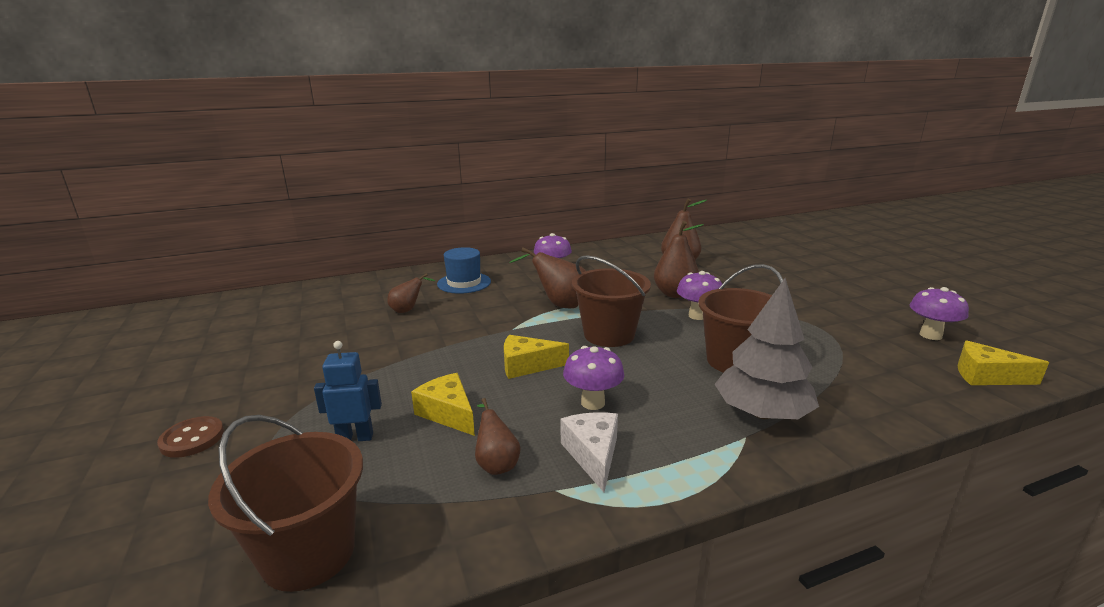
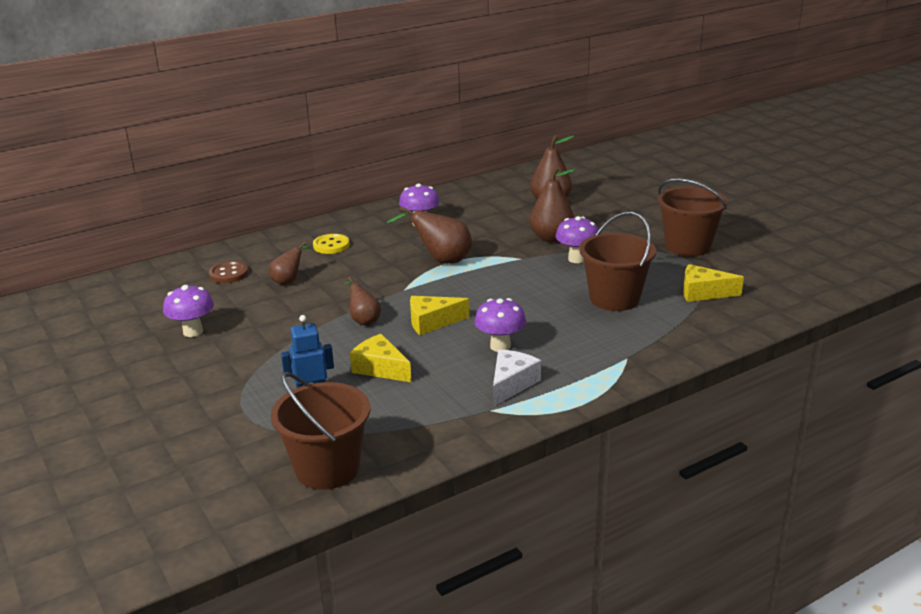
camera: 10 degrees left, 5 degrees up
(192, 439) = (170, 413): brown button -> brown button (228, 274)
(464, 283) = (331, 245): blue hat -> yellow button
(496, 463) = (438, 399): brown pear -> brown pear (363, 320)
(593, 455) = (511, 384): white cheese -> white cheese turned 45 degrees clockwise
(609, 335) = (498, 286): brown bucket -> brown bucket (688, 246)
(761, 413) = (638, 339): grey tree -> none
(930, 335) = (782, 257): purple mushroom -> purple mushroom (193, 332)
(986, 376) = (818, 289): yellow cheese -> yellow cheese (703, 293)

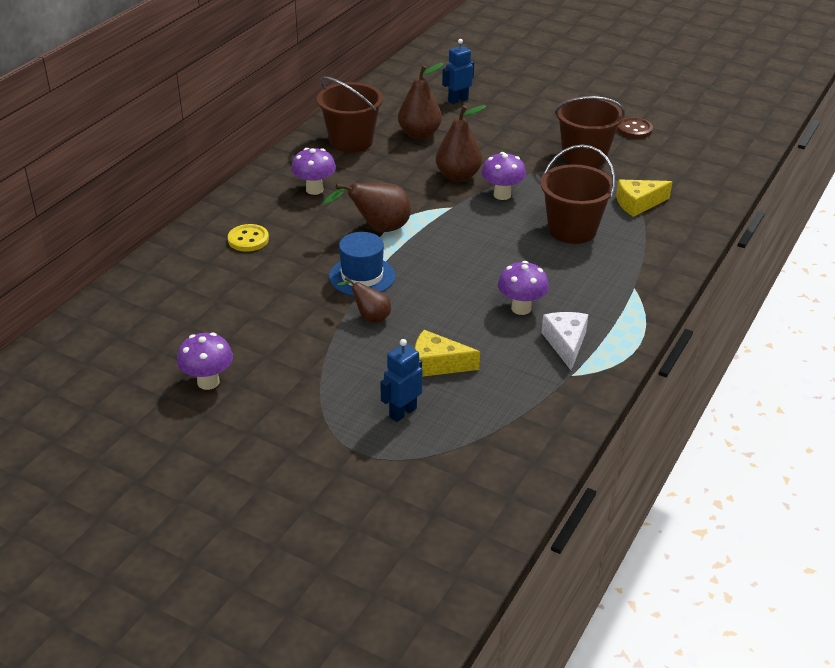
camera: 30 degrees left, 10 degrees up
(228, 274) = (172, 303): brown button -> brown button (634, 129)
(289, 281) = (247, 294): brown pear -> none
(327, 468) = (491, 479): brown bucket -> brown bucket (351, 141)
(390, 290) = (362, 276): none -> blue hat
(432, 322) = (436, 301): yellow cheese -> none
(611, 185) = (458, 100): none -> blue robot

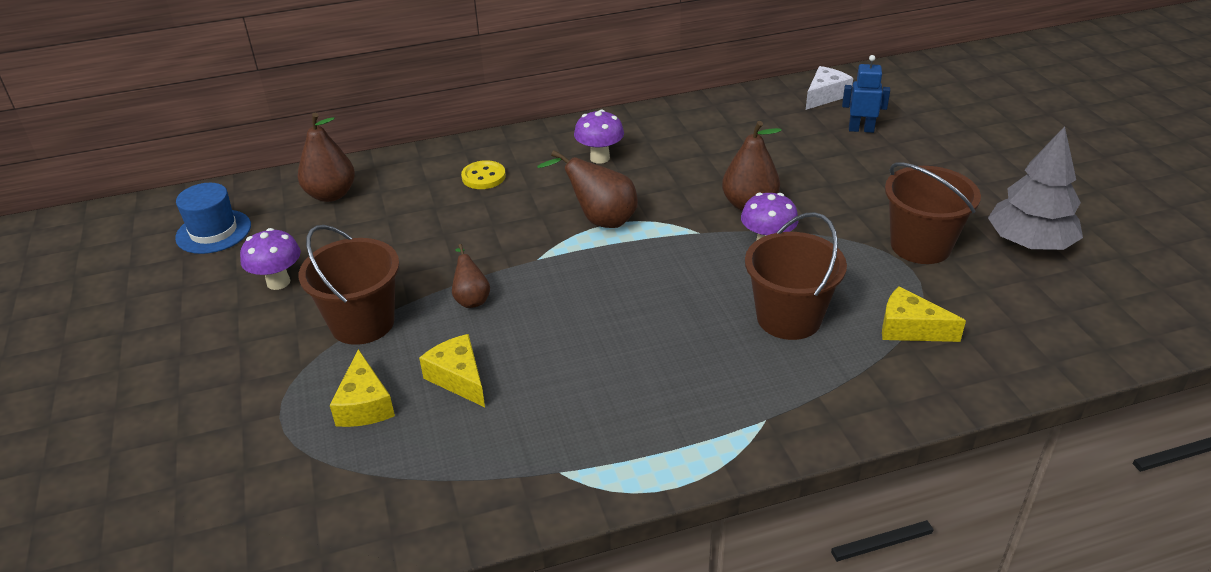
camera: 45 degrees right, 0 degrees up
(351, 141) = (697, 127): brown bucket -> brown bucket (362, 323)
(362, 276) = (521, 257): blue hat -> blue hat (213, 232)
(402, 412) = (364, 404): blue robot -> yellow cheese
(419, 134) = (771, 147): brown pear -> brown pear (331, 194)
(521, 308) = (614, 370): purple mushroom -> none
(566, 343) = (602, 435): white cheese -> white cheese (825, 96)
(634, 129) = (1029, 243): brown button -> grey tree

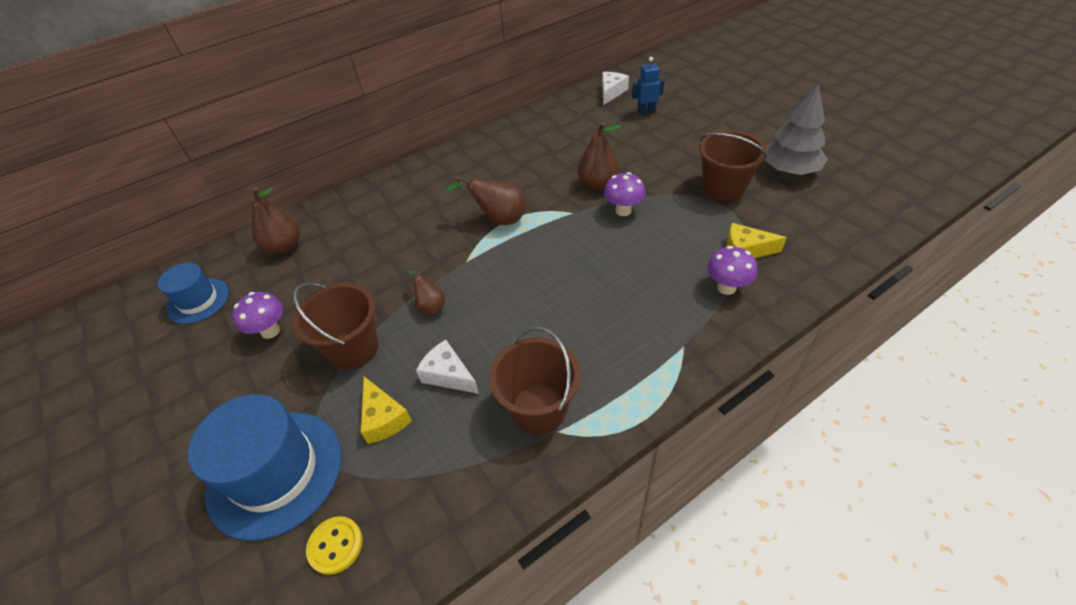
camera: 15 degrees left, 10 degrees up
(224, 428) = (275, 472): none -> blue hat
(459, 378) = (448, 374): yellow cheese -> white cheese
(483, 177) = (398, 205): yellow button -> yellow button (335, 545)
(600, 158) = (477, 171): purple mushroom -> purple mushroom (726, 287)
(789, 318) = (663, 263): brown bucket -> brown bucket (539, 408)

